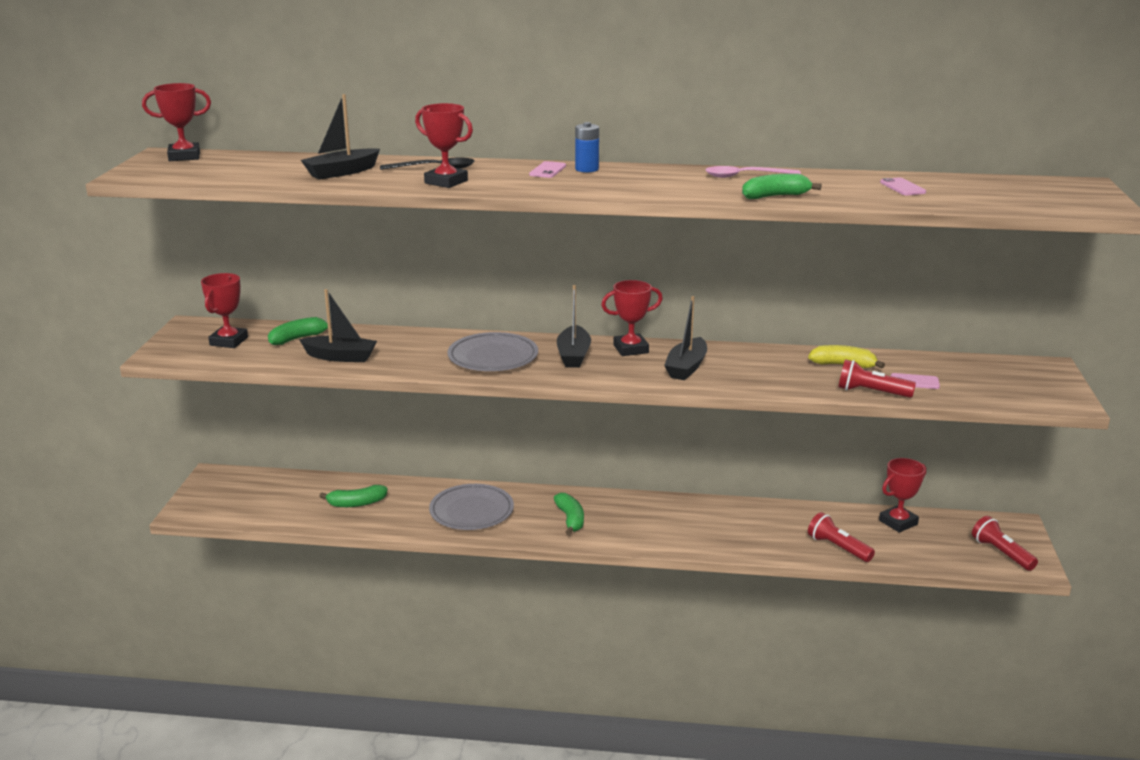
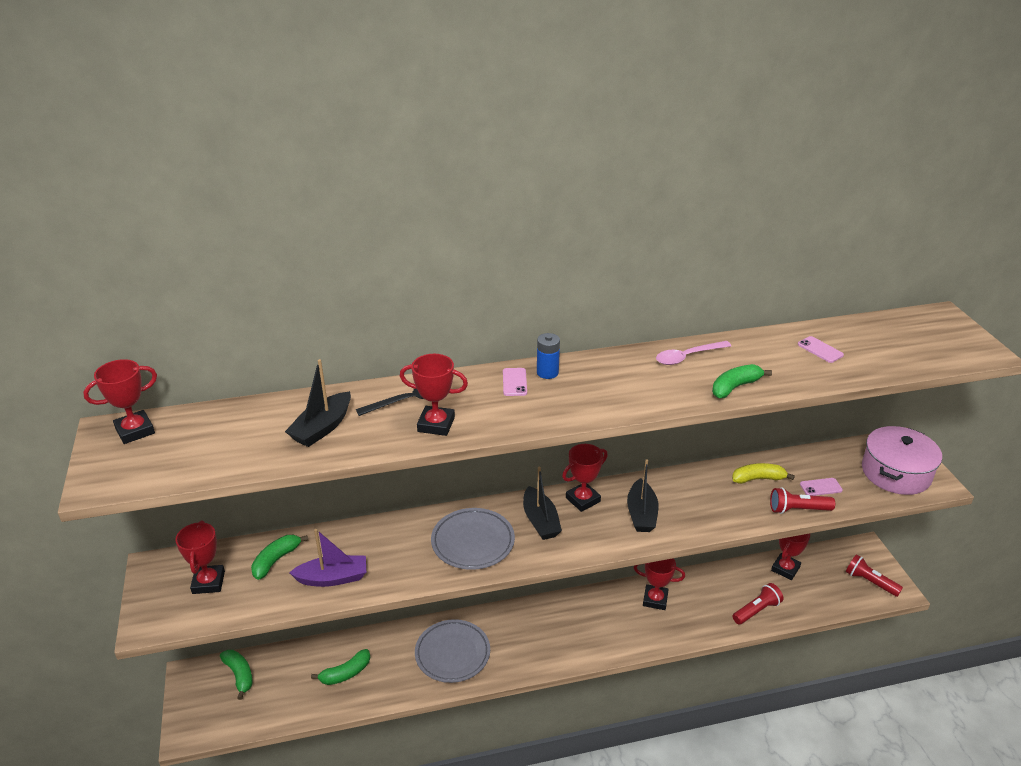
camera: 20 degrees left, 10 degrees up
(340, 357) = (333, 578): black boat -> purple boat
(570, 519) = (539, 639): green banana -> green banana (239, 675)
(721, 516) = (655, 599): none -> red trophy
(837, 547) = (756, 610): red flashlight -> red flashlight turned 120 degrees clockwise
(1021, 386) = (896, 473): none -> pink pot

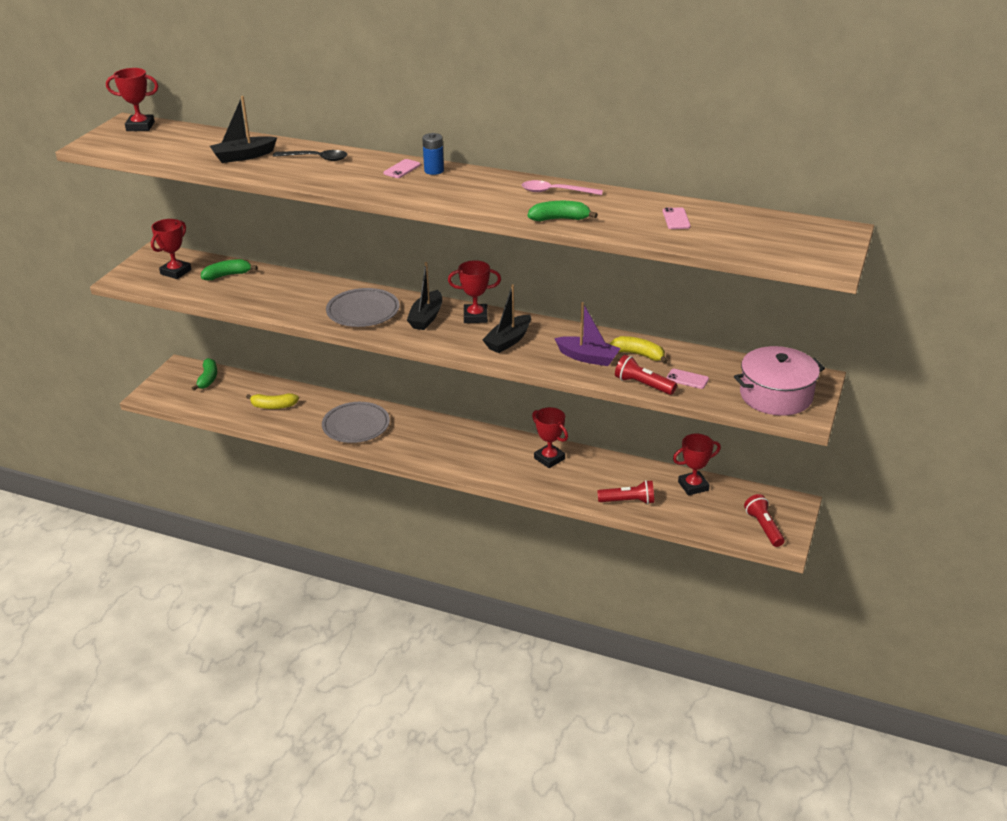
camera: 35 degrees right, 0 degrees up
(333, 578) = (249, 297): purple boat -> purple boat (587, 357)
(345, 673) = (273, 406): green banana -> yellow banana
(436, 424) = (314, 175): red trophy -> none

